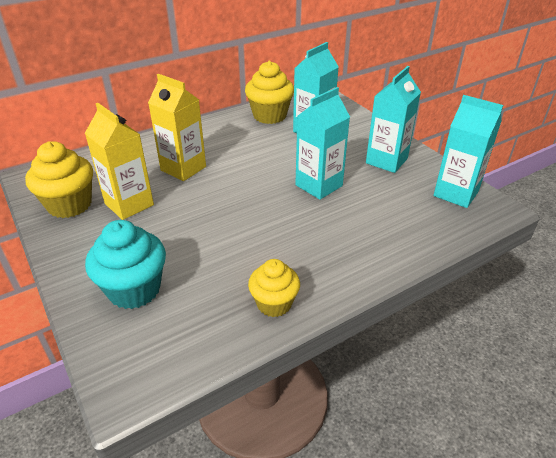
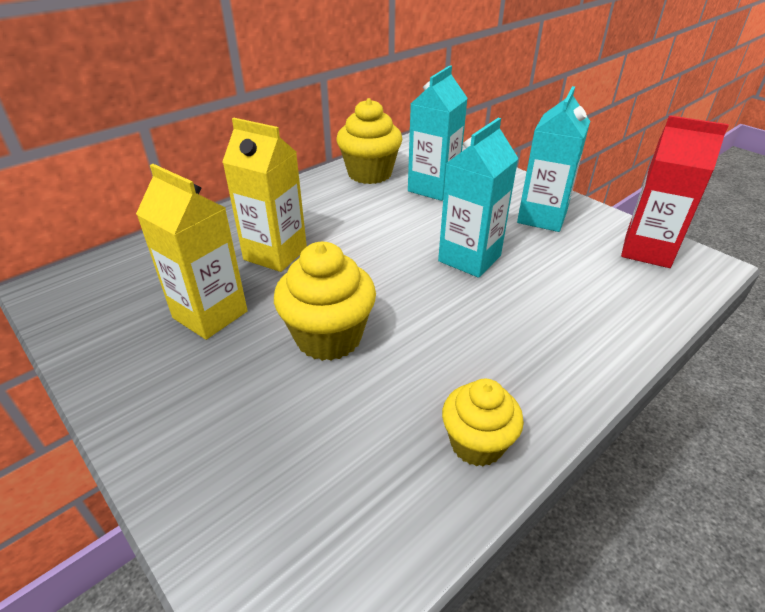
camera: 10 degrees left, 0 degrees up
(69, 205) = (117, 326): yellow cupcake -> yellow cupcake (328, 337)
(134, 289) = (254, 452): turquoise cupcake -> none
(456, 193) = (647, 251): turquoise carton -> red carton

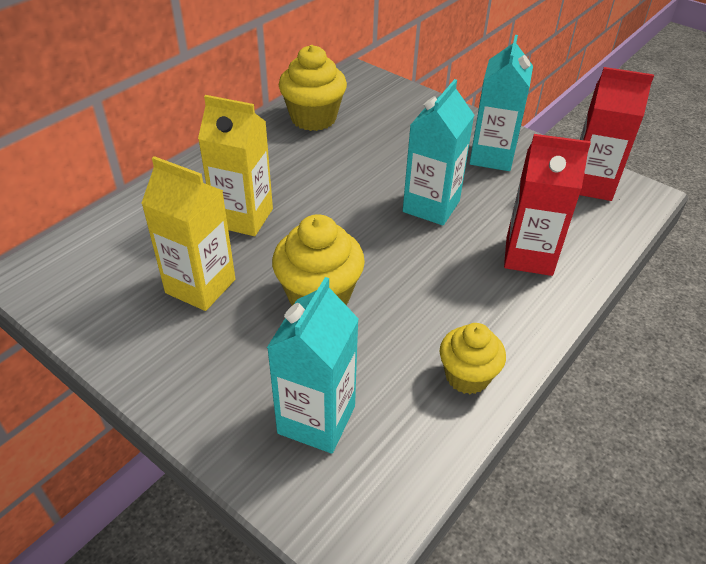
camera: 10 degrees left, 5 degrees up
(433, 188) = (381, 131): turquoise carton -> turquoise carton (316, 419)
(569, 316) = (529, 256): none -> red carton

